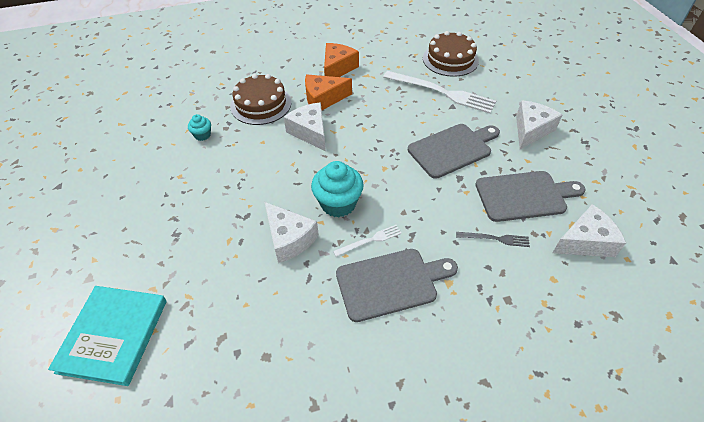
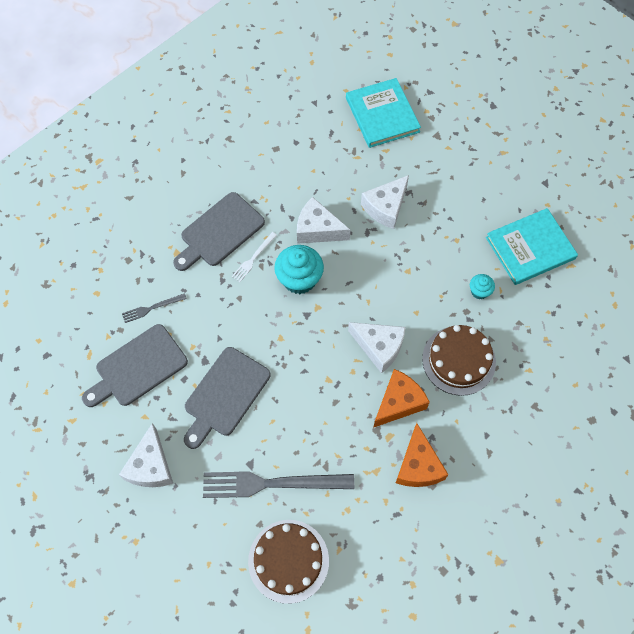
camera: 150 degrees right, 15 degrees up
(133, 146) = (530, 248): none -> turquoise book
(442, 92) = (272, 484): white fork -> grey fork
(585, 241) = (75, 341): white cheese -> white cheese (386, 207)

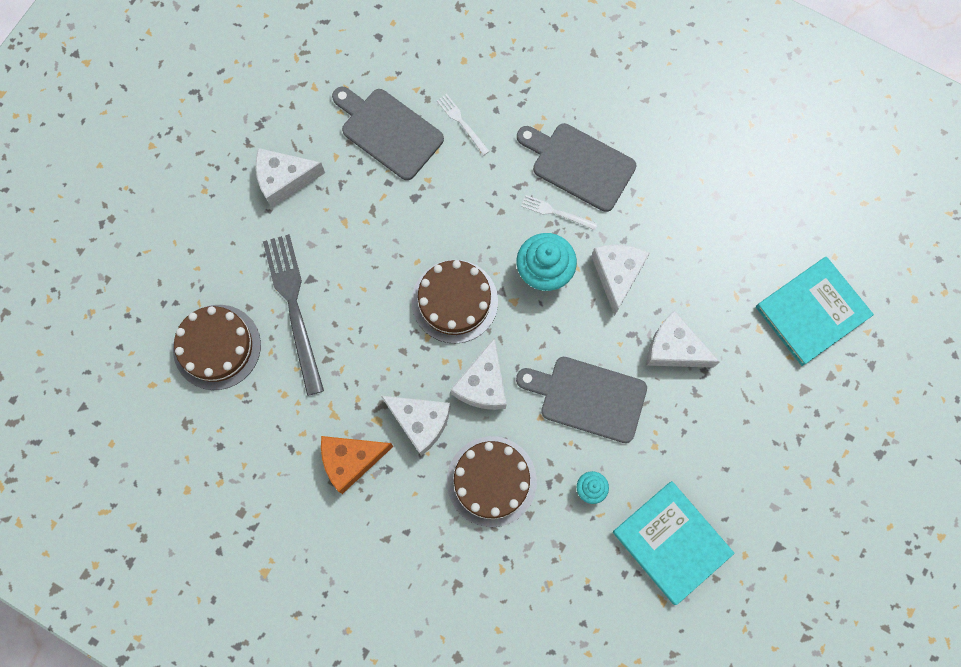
camera: 75 degrees right, 10 degrees up
(152, 308) = (462, 123): grey fork -> white fork
(225, 395) = (381, 231): grey cutting board -> grey cutting board (588, 398)
(304, 351) = (454, 301): none -> brown cake
(398, 402) = (420, 422): orange cheese -> white cheese

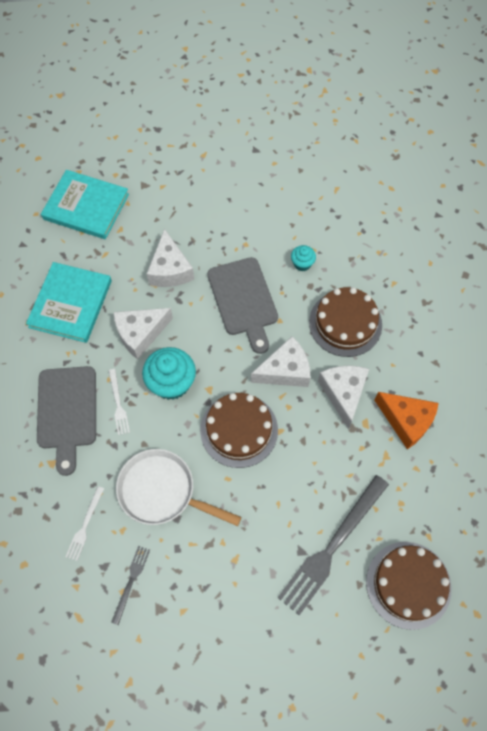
camera: 125 degrees left, 10 degrees down
(284, 180) = (233, 640): white cheese -> none
(388, 131) = (131, 581): grey cutting board -> grey fork
(446, 200) = (162, 491): none -> white pan
(671, 542) = (298, 202): turquoise book -> turquoise book (70, 304)

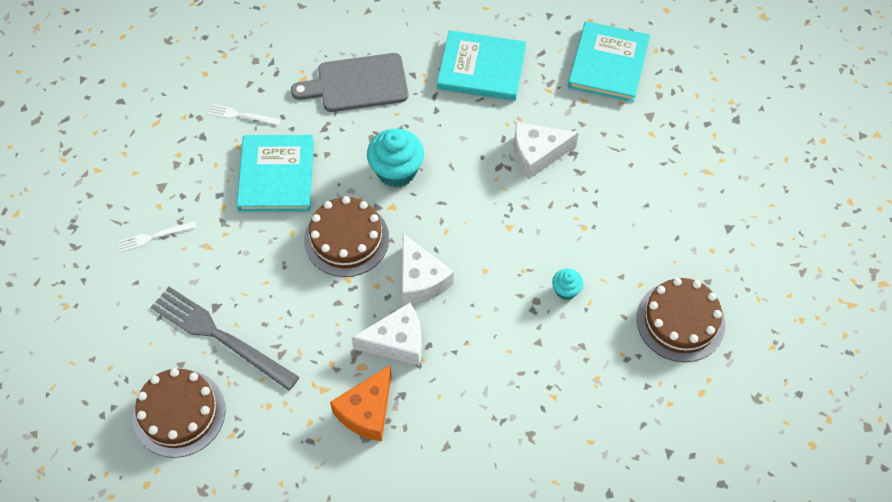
camera: 85 degrees right, 5 degrees down
(118, 404) = (369, 126): white fork -> white fork (154, 236)
(131, 581) = (187, 160): grey fork -> none
(140, 334) = (452, 136): white cheese -> none
(162, 491) = (276, 175): white pan -> turquoise book
(243, 300) = (507, 231): grey cutting board -> none
(345, 323) = (489, 341): brown cake -> brown cake (680, 321)

